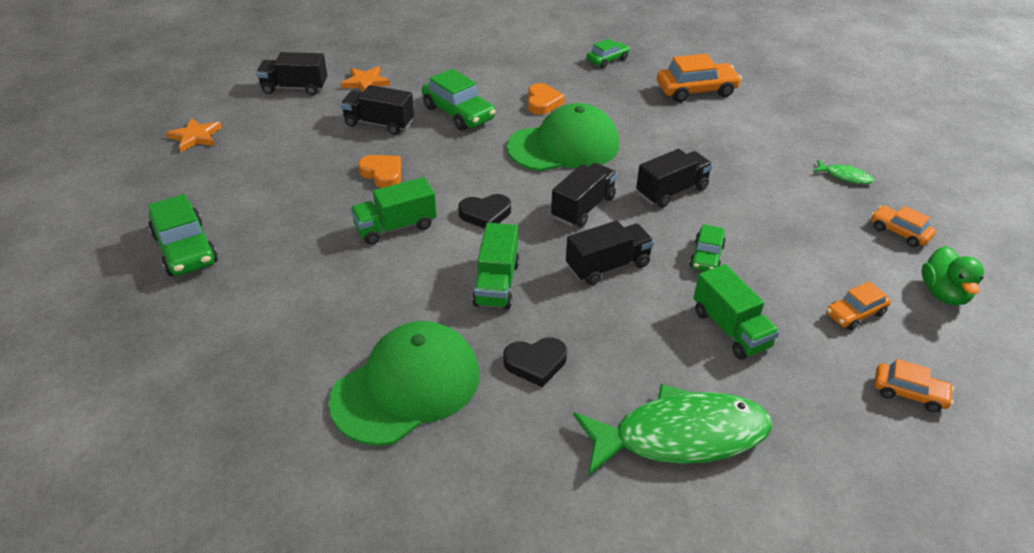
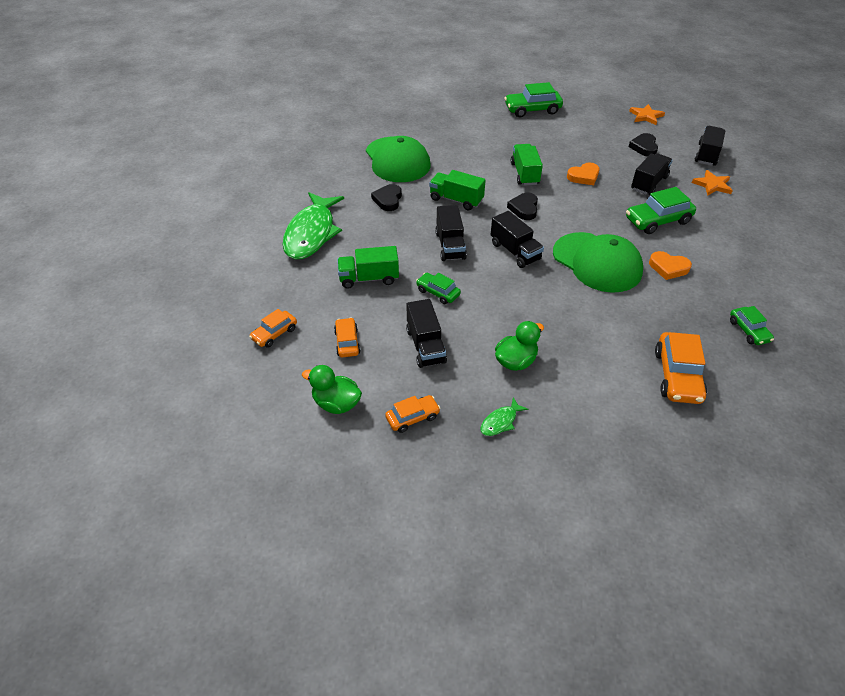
camera: 110 degrees right, 5 degrees up
(288, 133) = (644, 147): none -> black heart
(564, 146) = (597, 262): green cap -> green cap turned 45 degrees counterclockwise
(672, 191) = (518, 301): black truck -> black truck (425, 346)
(762, 179) = (515, 361): none -> green duck

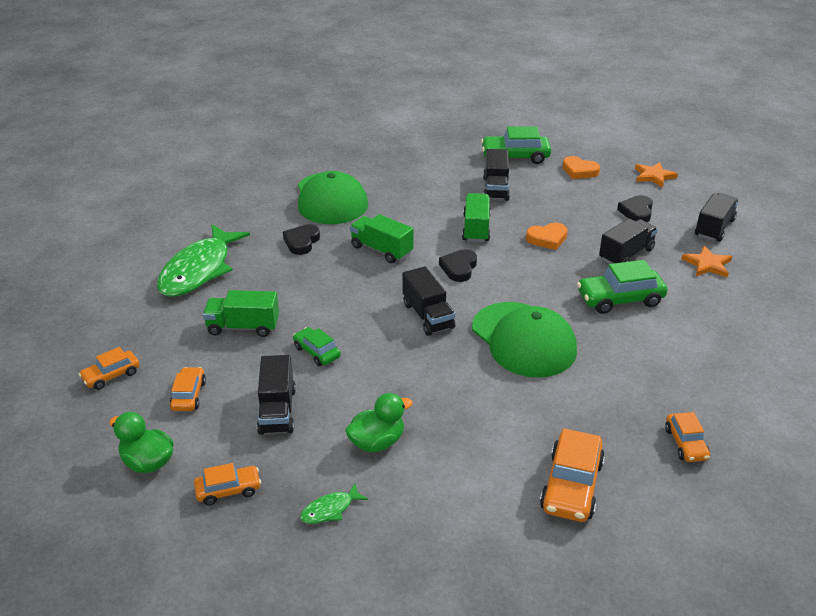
camera: 10 degrees right, 10 degrees down
(450, 245) = (353, 301): black truck -> black truck (495, 188)
(668, 268) = (611, 356): orange heart -> orange heart (579, 171)
(748, 331) = (685, 443): green car -> orange car

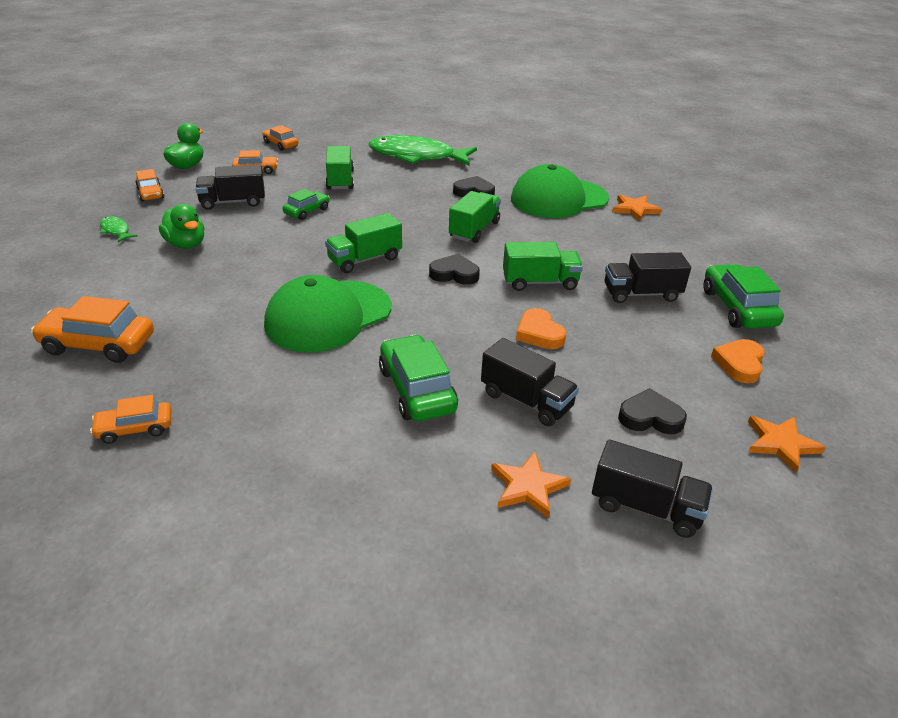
camera: 80 degrees right, 0 degrees up
(361, 166) = (635, 209): none -> orange star
(428, 316) = (365, 259): black truck -> green truck

